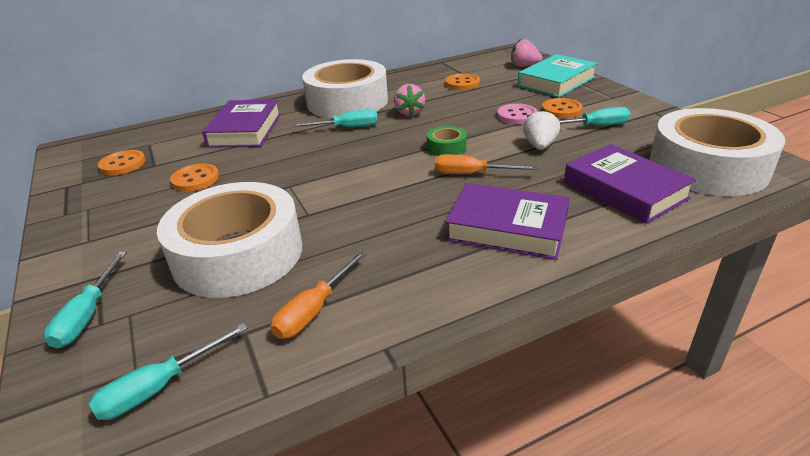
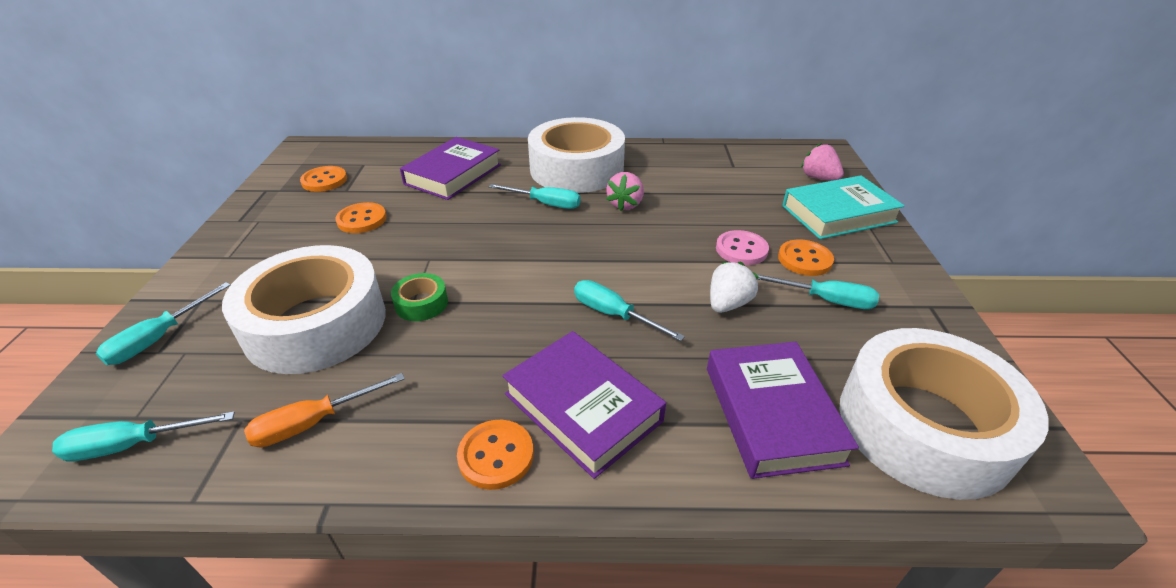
camera: 25 degrees right, 5 degrees up
(446, 147) = (621, 266): green tape -> green tape (421, 303)
(462, 83) = (720, 182): orange button -> orange button (496, 455)
(471, 174) = (613, 314): orange screwdriver -> turquoise screwdriver

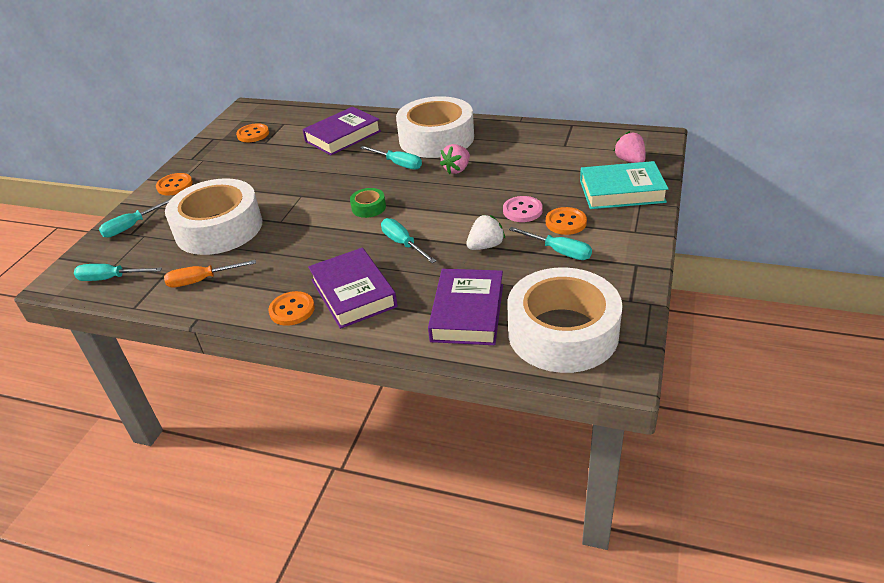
camera: 20 degrees right, 0 degrees up
(362, 220) = (268, 165): orange button -> orange button (175, 185)
(421, 303) = (285, 223): green tape -> green tape (368, 207)

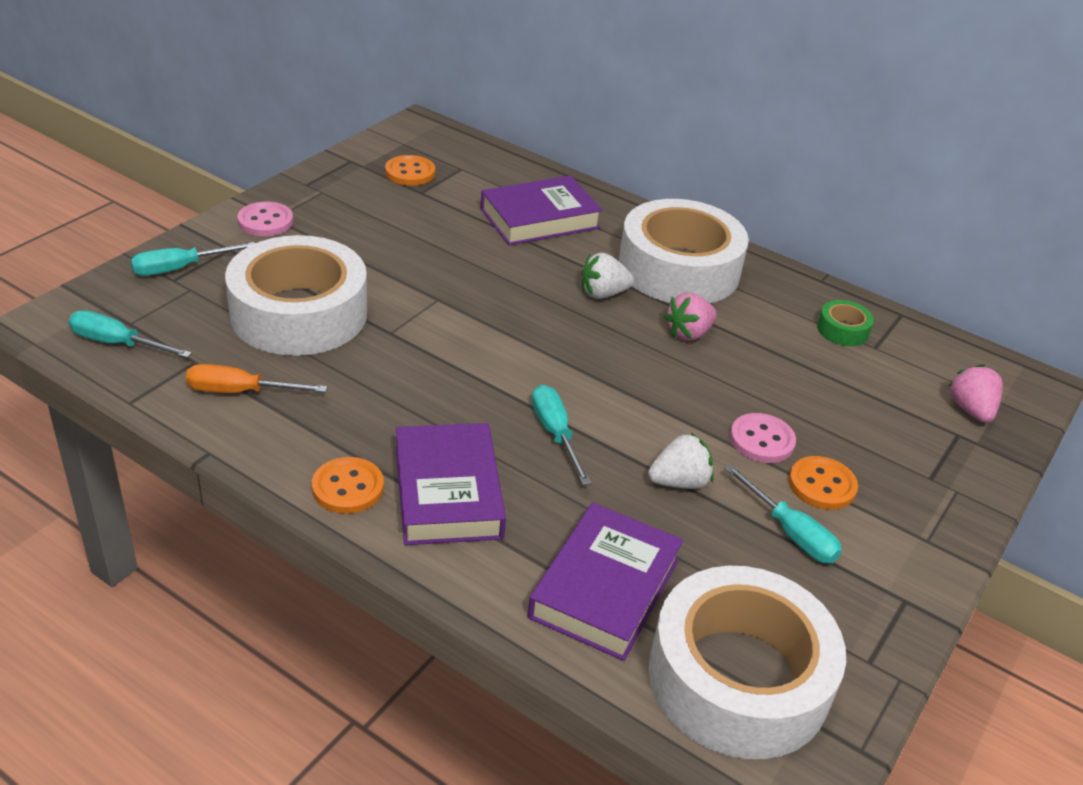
camera: 10 degrees right, 0 degrees up
(175, 185) = (265, 221): orange button -> pink button
(368, 207) = (529, 353): green tape -> green tape (842, 330)
(398, 164) = (603, 294): turquoise screwdriver -> white strawberry
(621, 191) = (934, 461): turquoise book -> none

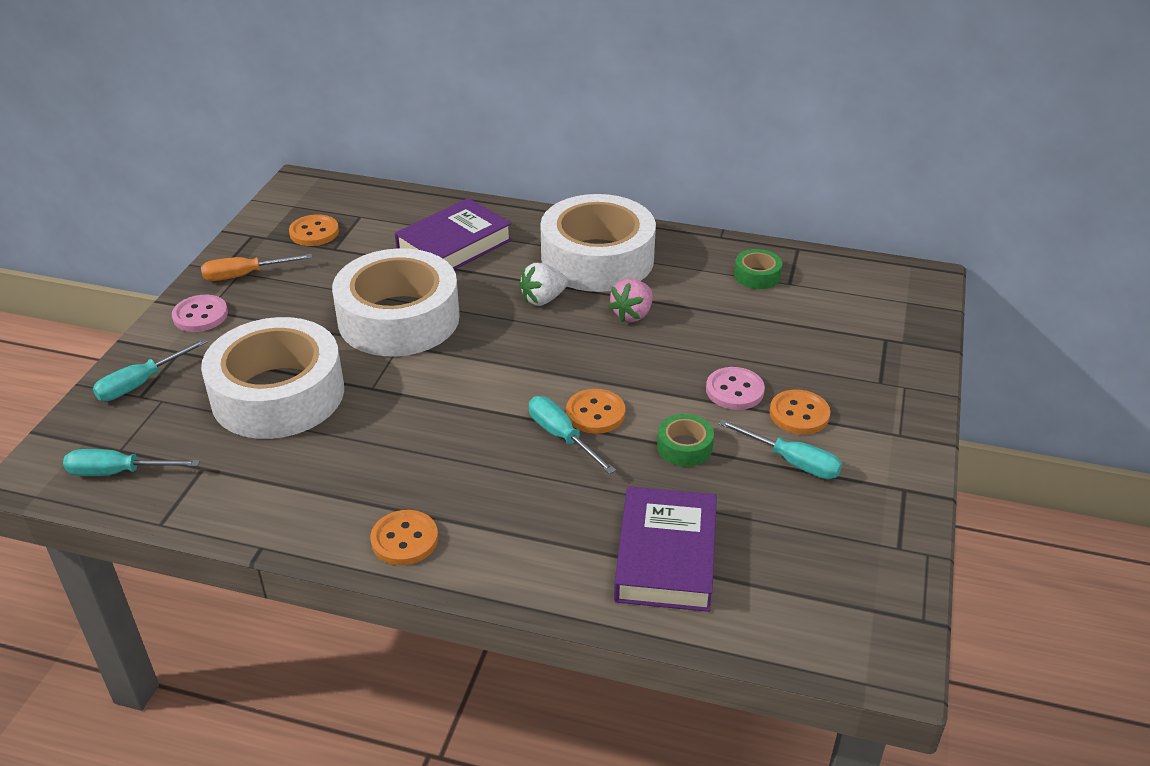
camera: 15 degrees left, 0 degrees up
(240, 392) = (261, 483): orange screwdriver -> orange screwdriver (245, 275)
(448, 492) = (494, 516): purple book -> none
(601, 421) = (595, 413): none -> orange button
(679, 482) = (684, 447): white strawberry -> green tape
(738, 678) = (805, 595): white tape -> white tape (399, 318)
(970, 410) = (886, 315): pink strawberry -> none

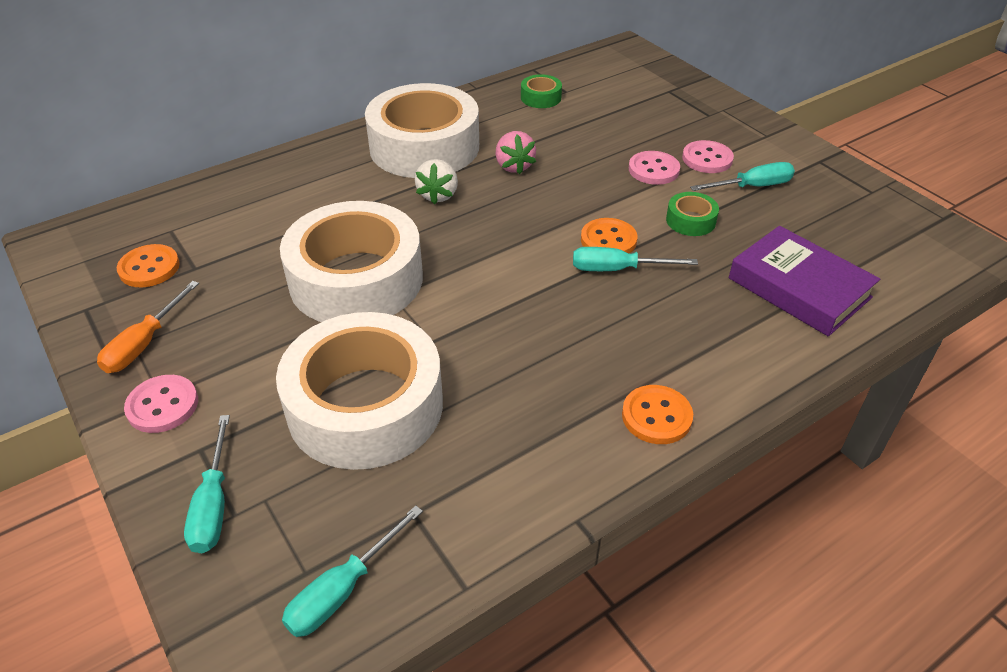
camera: 50 degrees left, 5 degrees up
(454, 245) = (299, 201): purple book -> none
(799, 414) = (707, 159): orange button -> pink button

